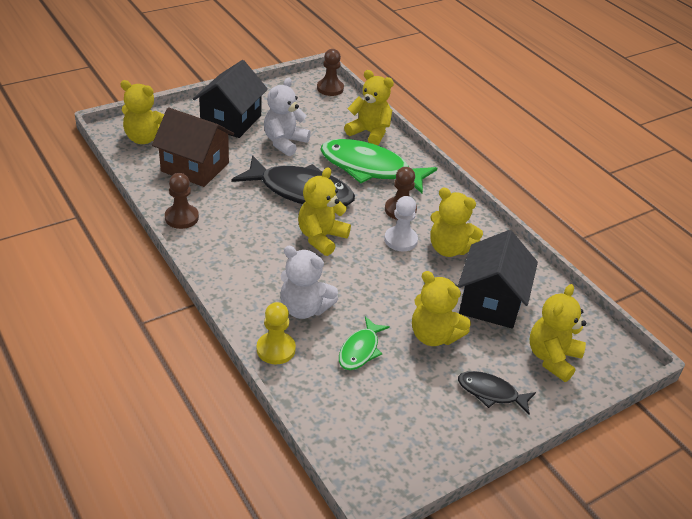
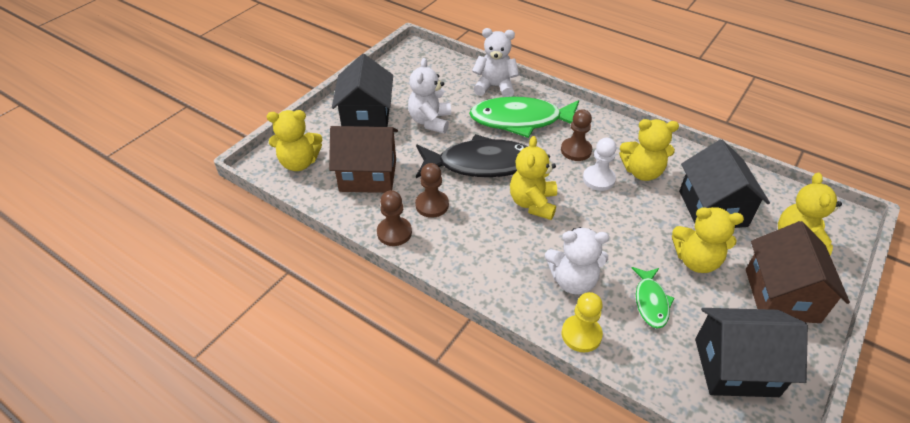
camera: 20 degrees left, 5 degrees up
(330, 88) = (430, 56): brown pawn -> brown pawn (432, 205)
(369, 133) = (495, 87): yellow teddy bear -> white teddy bear
(392, 426) = (736, 367): none -> black house
(491, 393) = (781, 295): black fish -> brown house

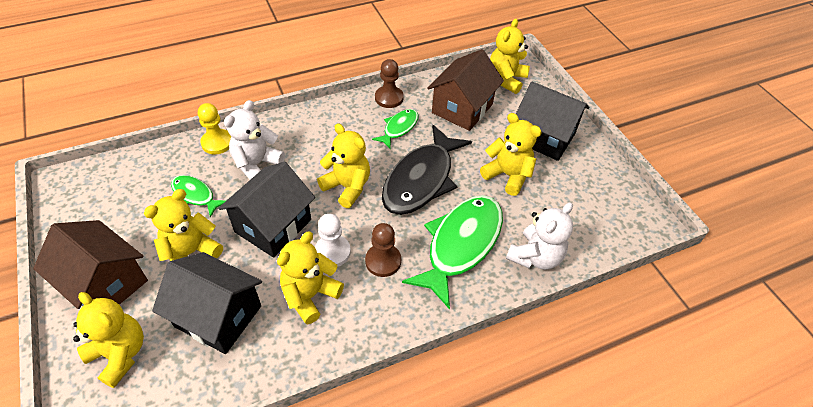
camera: 120 degrees right, 5 degrees up
(430, 121) = (507, 175): white teddy bear -> yellow teddy bear
(432, 205) = (399, 128): brown pawn -> green fish
(736, 367) = (107, 203): black house -> black house (273, 226)

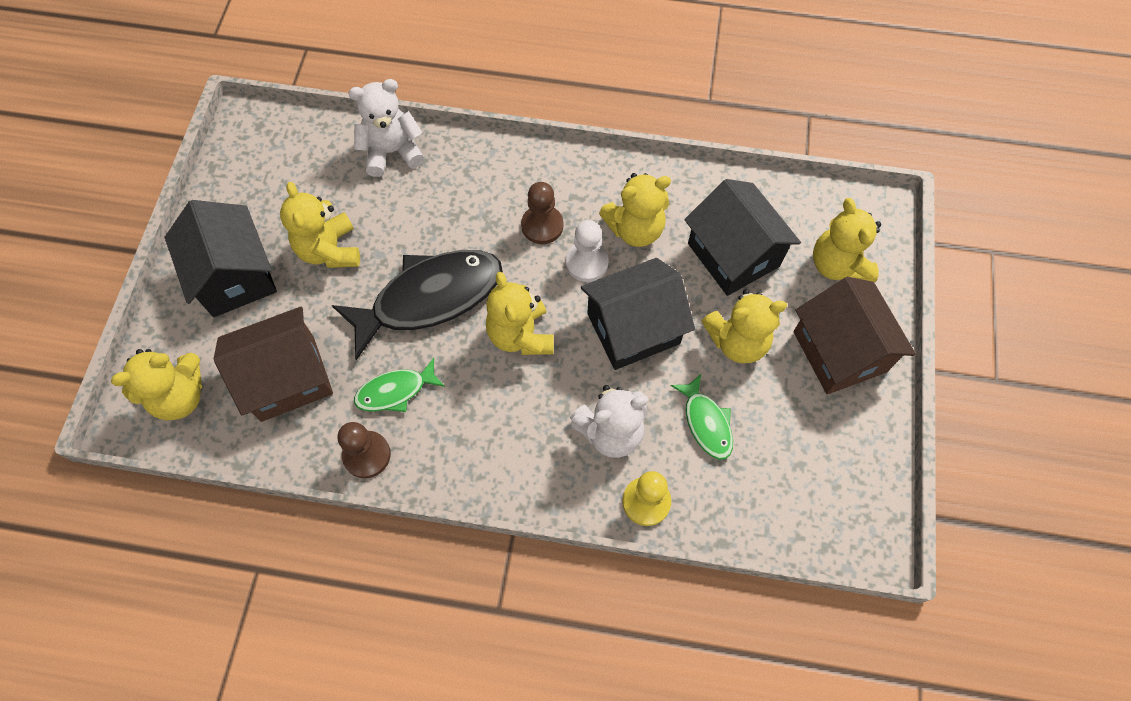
camera: 145 degrees left, 15 degrees up
(461, 245) = (452, 201): green fish -> none

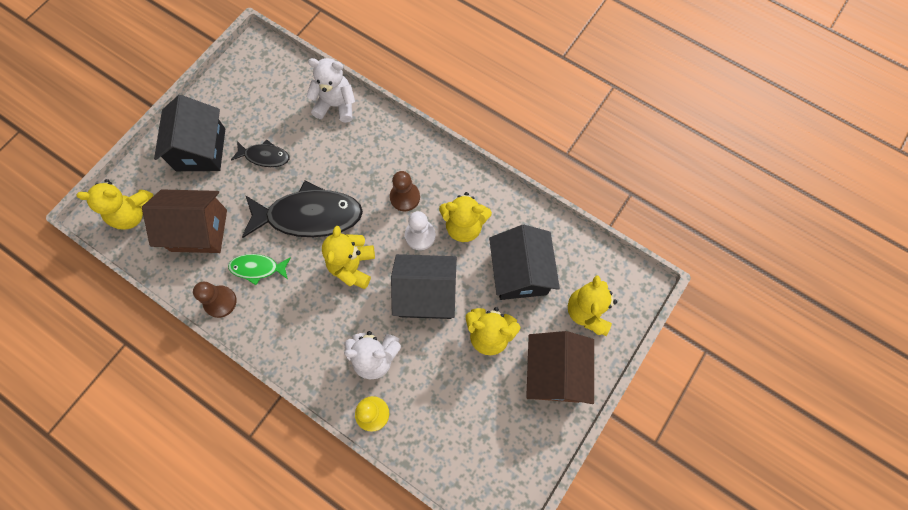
camera: 25 degrees right, 5 degrees up
(329, 250) = (265, 156): yellow teddy bear -> black fish
(706, 423) = (438, 380): green fish -> none

